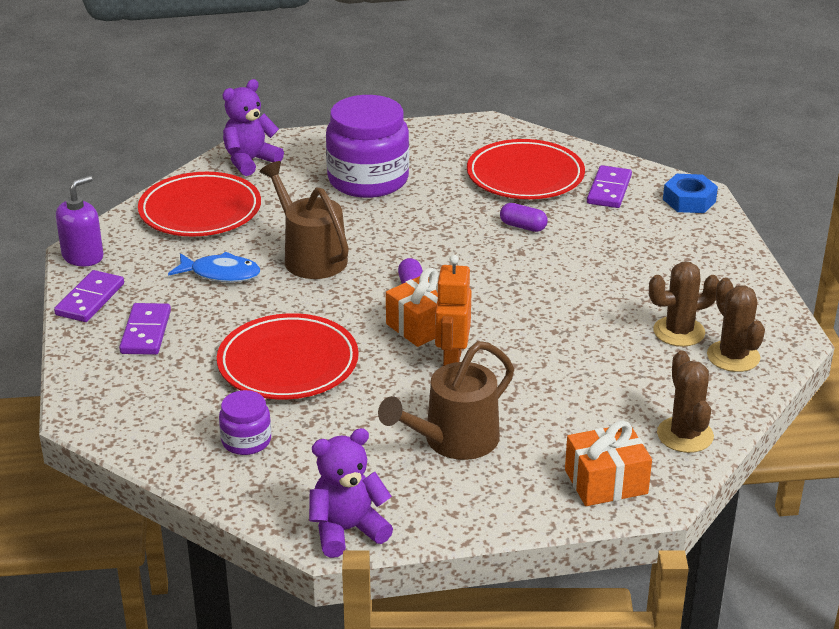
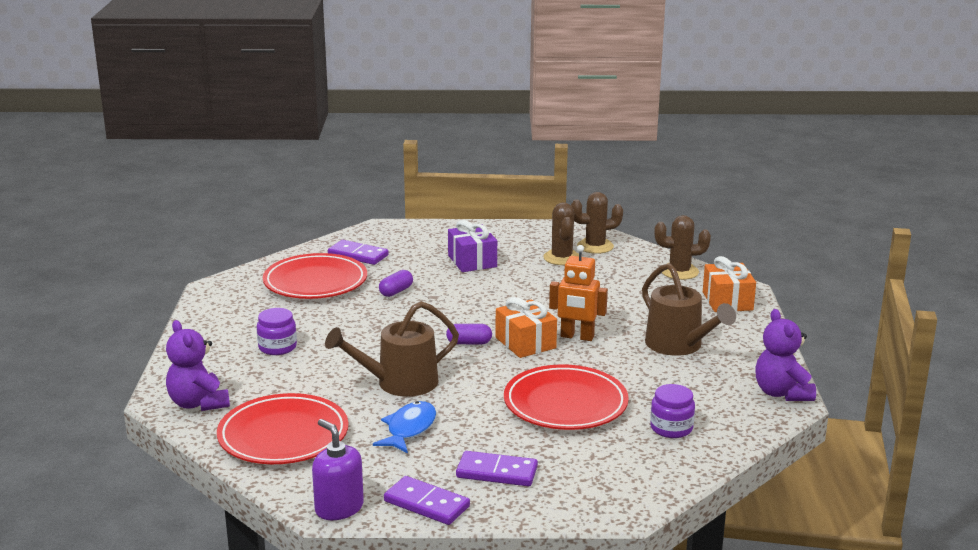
camera: 80 degrees left, 10 degrees down
(368, 180) = (277, 347): purple jar -> purple jar, size x0.48
(632, 266) = (472, 261): none -> purple gift
(689, 200) = (390, 231): blue nut -> none

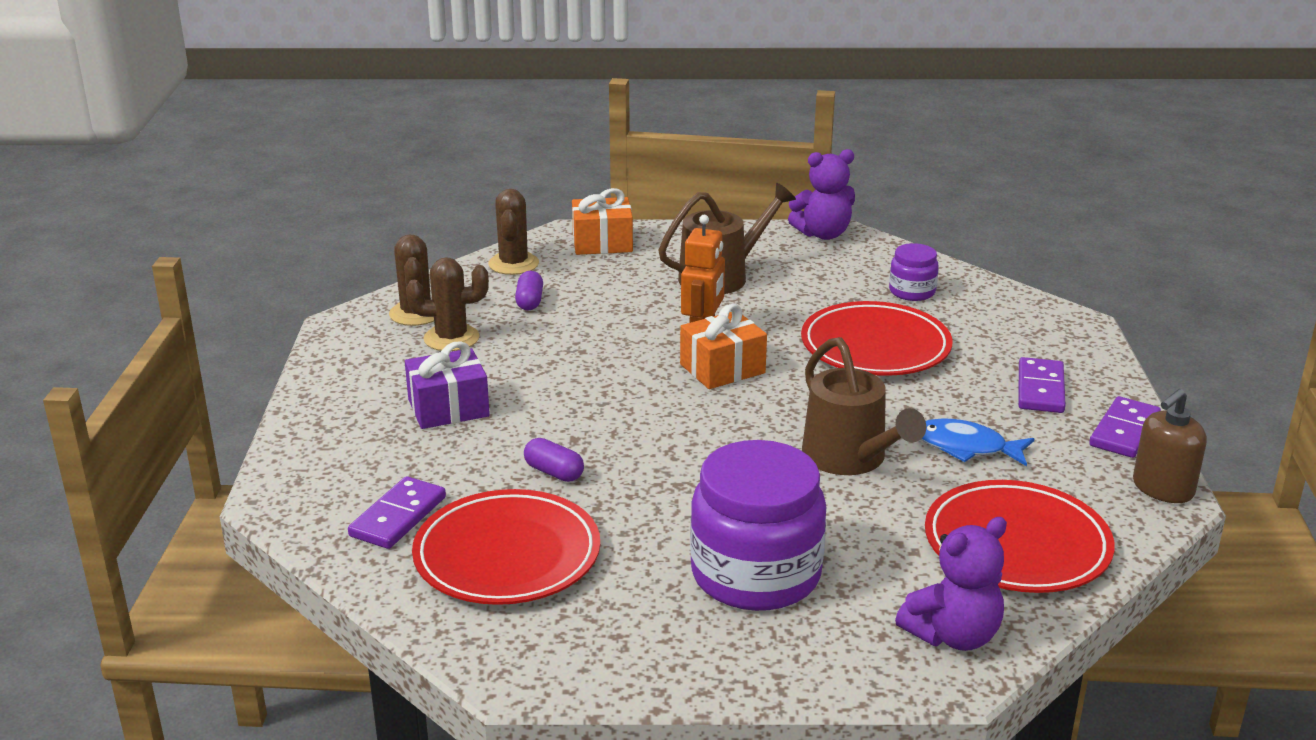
camera: 90 degrees left, 5 degrees up
(277, 347) = (755, 574): purple jar -> purple jar, size x2.07
(339, 508) = (1162, 489): purple soap dispenser -> brown soap dispenser
(469, 343) = (726, 408): purple capsule -> purple capsule (529, 301)

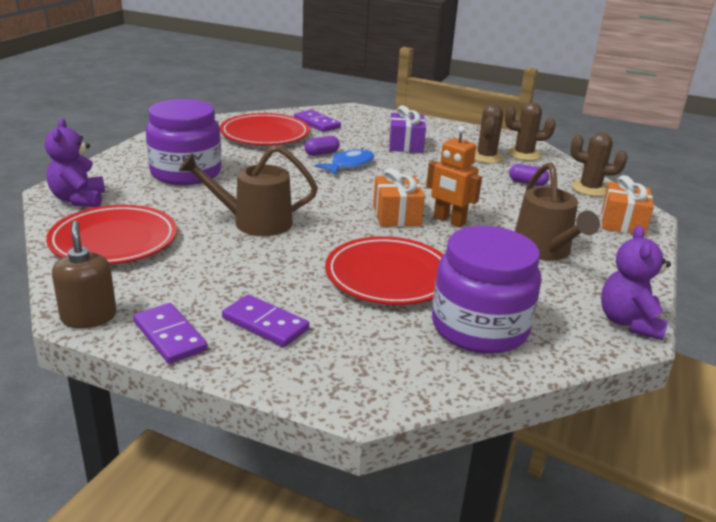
camera: 110 degrees right, 0 degrees up
(912, 291) = (479, 327): purple jar -> purple jar, size x2.07
(966, 447) = (224, 262): blue fish -> blue fish (349, 165)

